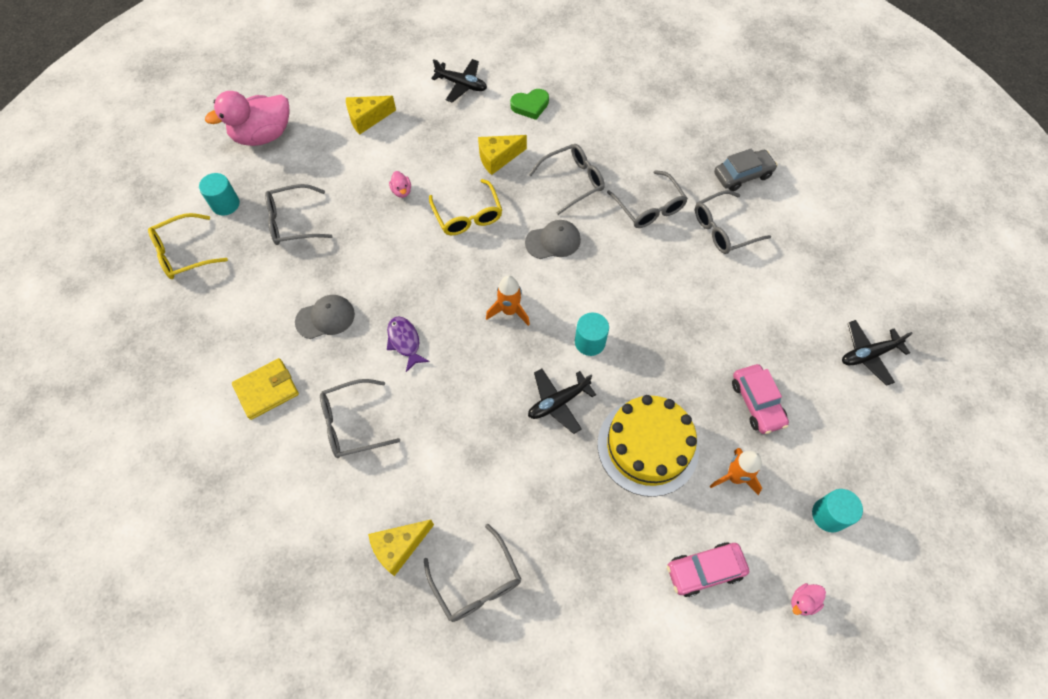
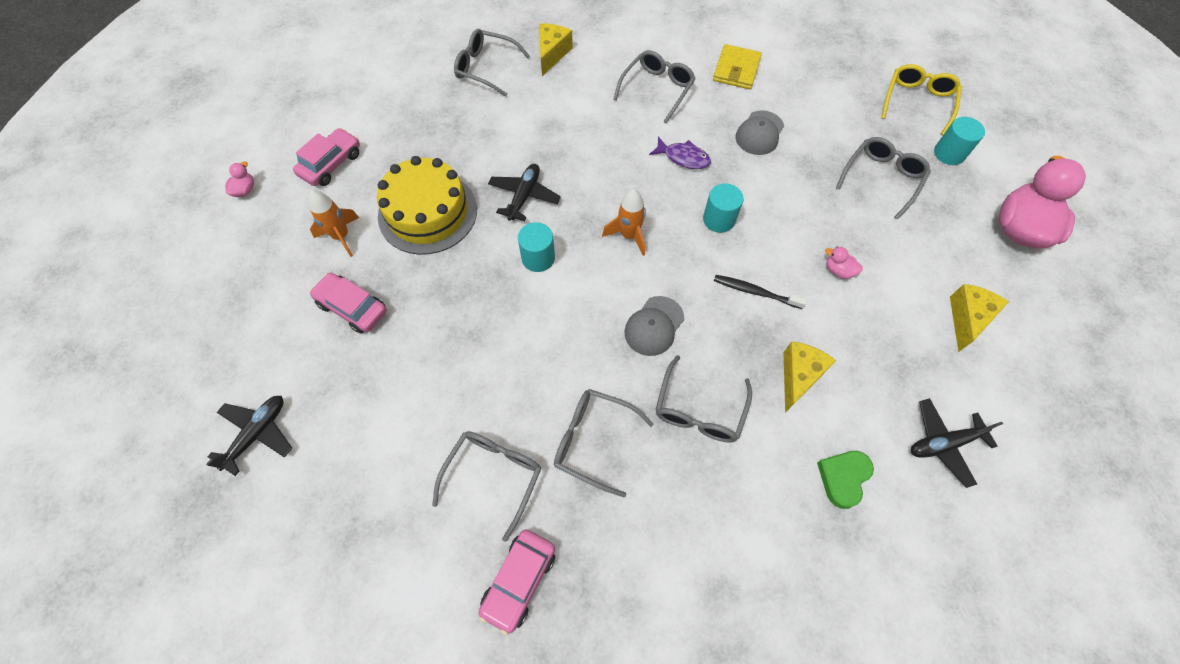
camera: 140 degrees right, 0 degrees up
(468, 216) = (755, 292): yellow glasses -> black toothbrush
(742, 175) = (519, 581): grey car -> pink car
(829, 515) = (246, 259): turquoise cylinder -> turquoise cylinder (719, 219)

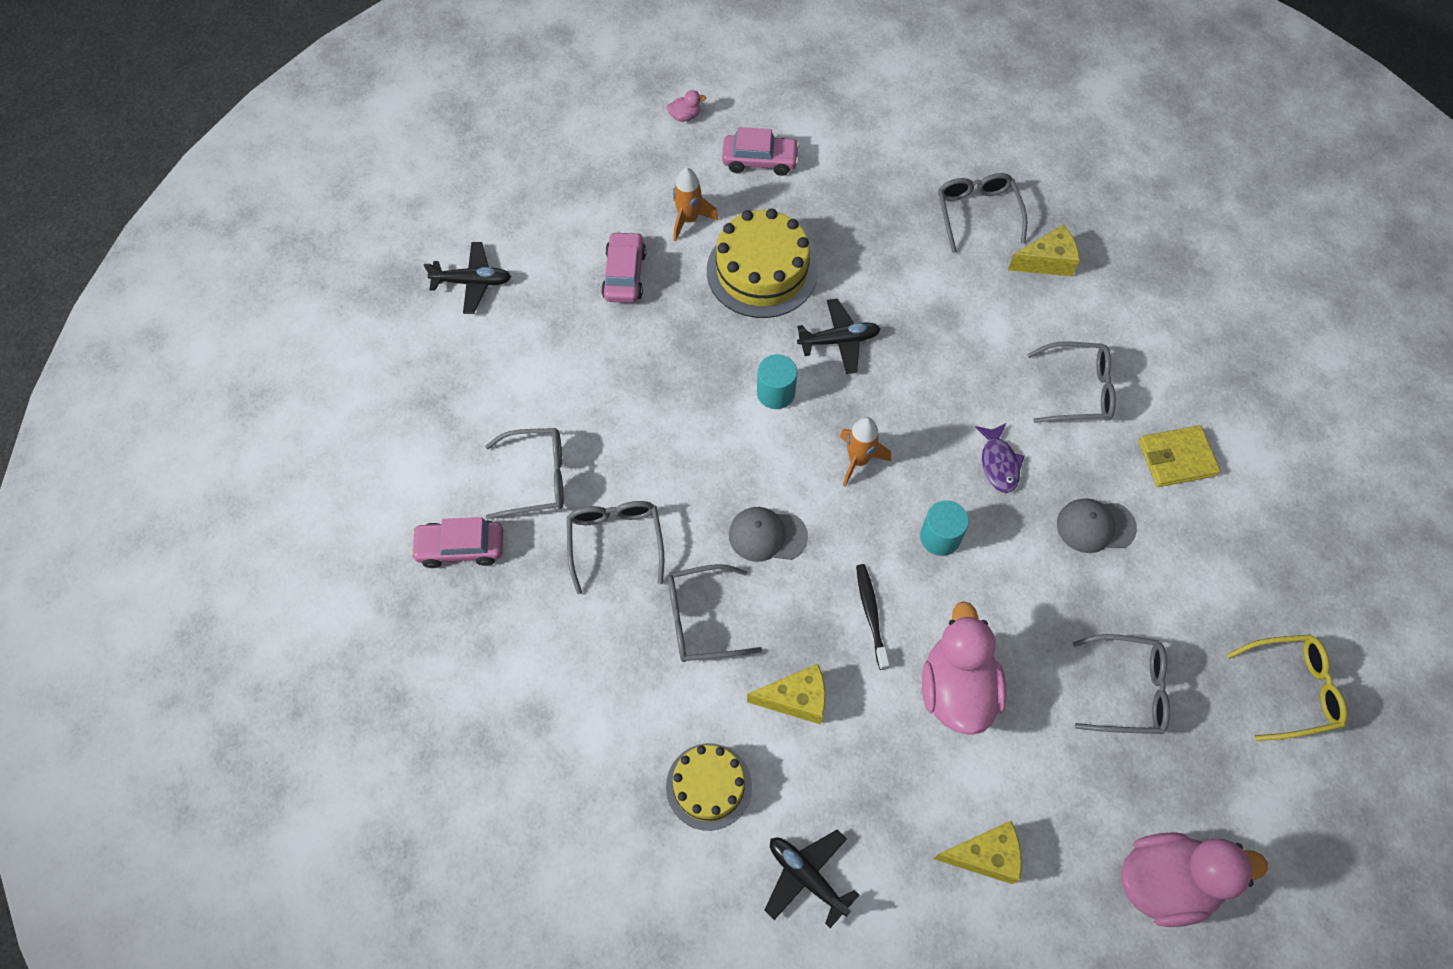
camera: 60 degrees right, 0 degrees up
(838, 270) = (957, 689): pink duck -> pink duck, size x2.48
(843, 478) = (709, 786): green heart -> yellow cake
(949, 153) = (1230, 758): turquoise cylinder -> none

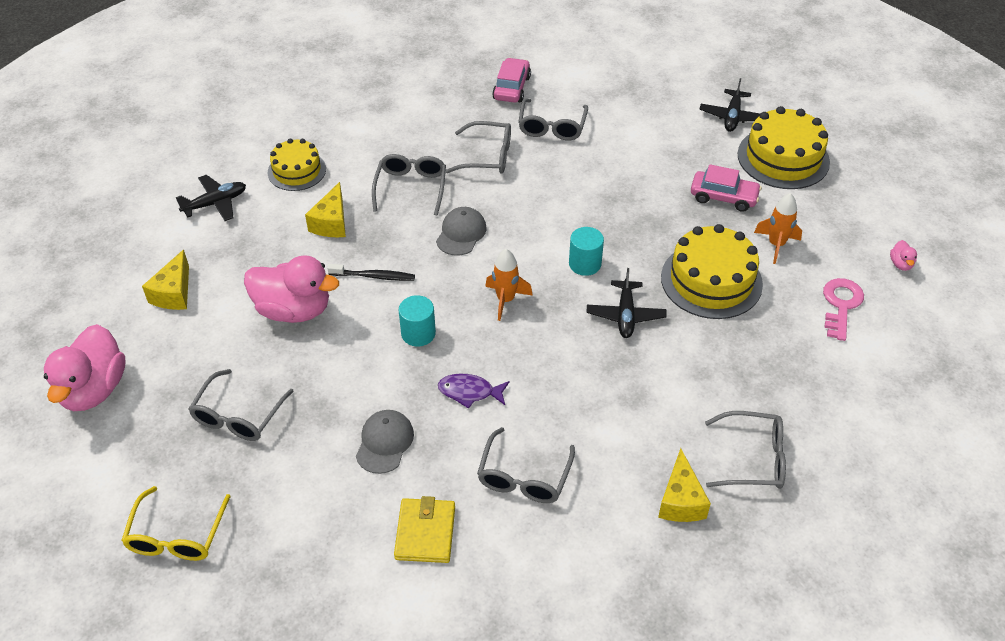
camera: 105 degrees right, 15 degrees down
(540, 225) = (783, 158): none -> yellow cake
(760, 161) = (841, 305): pink car -> pink key

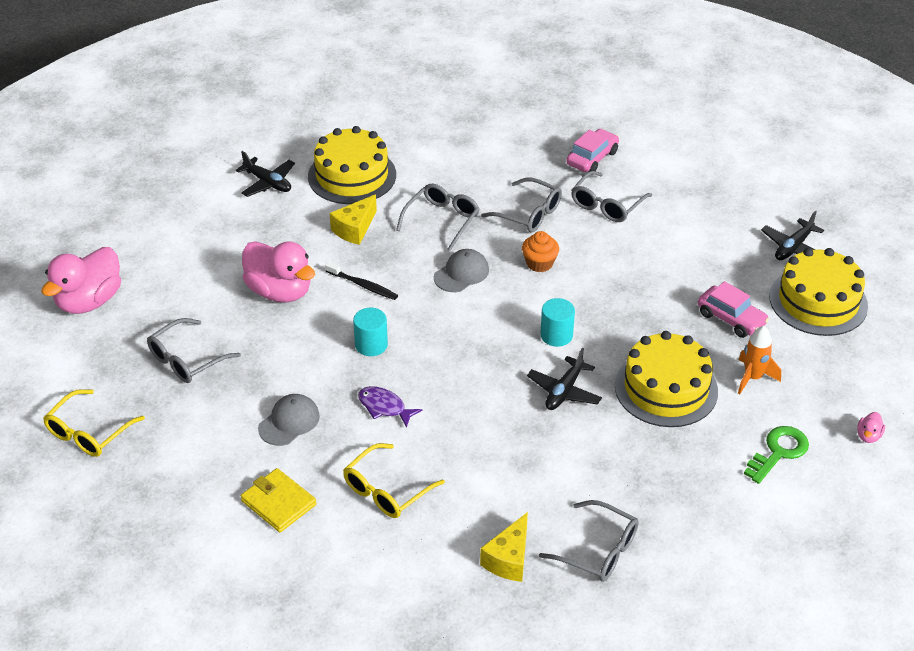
camera: 25 degrees right, 5 degrees down
(174, 293) = (192, 246): yellow cheese -> none
(215, 203) = (268, 183): black plane -> black plane turned 45 degrees clockwise
(297, 171) = (352, 175): yellow cake -> yellow cake, size x1.58
(425, 533) = (278, 503): yellow wallet -> yellow wallet turned 75 degrees counterclockwise
(505, 300) = (464, 342): orange rocket -> none
(524, 477) = (386, 490): grey glasses -> yellow glasses
(526, 200) = (539, 263): none -> orange cupcake
(841, 305) = (778, 452): pink key -> green key

